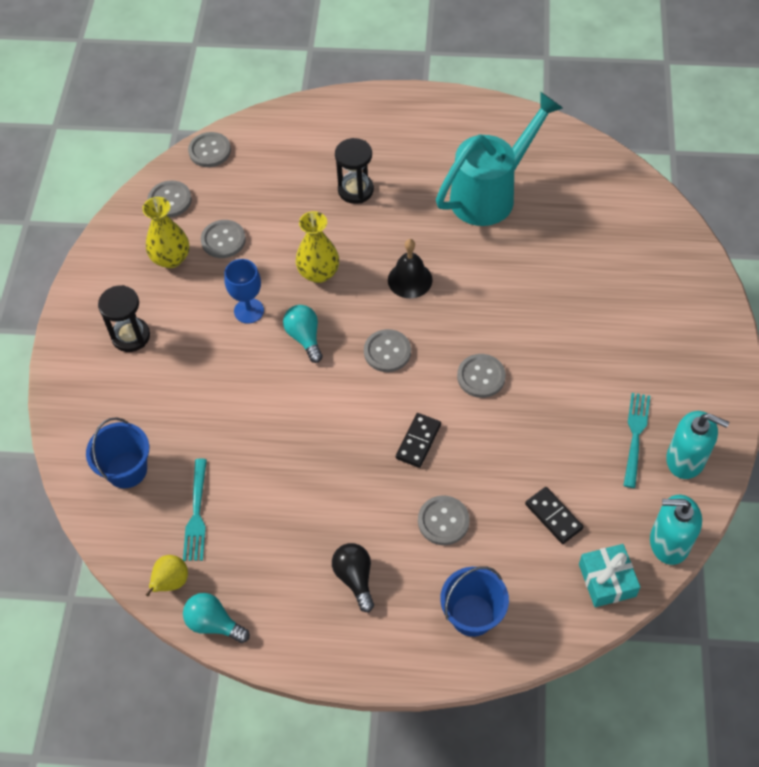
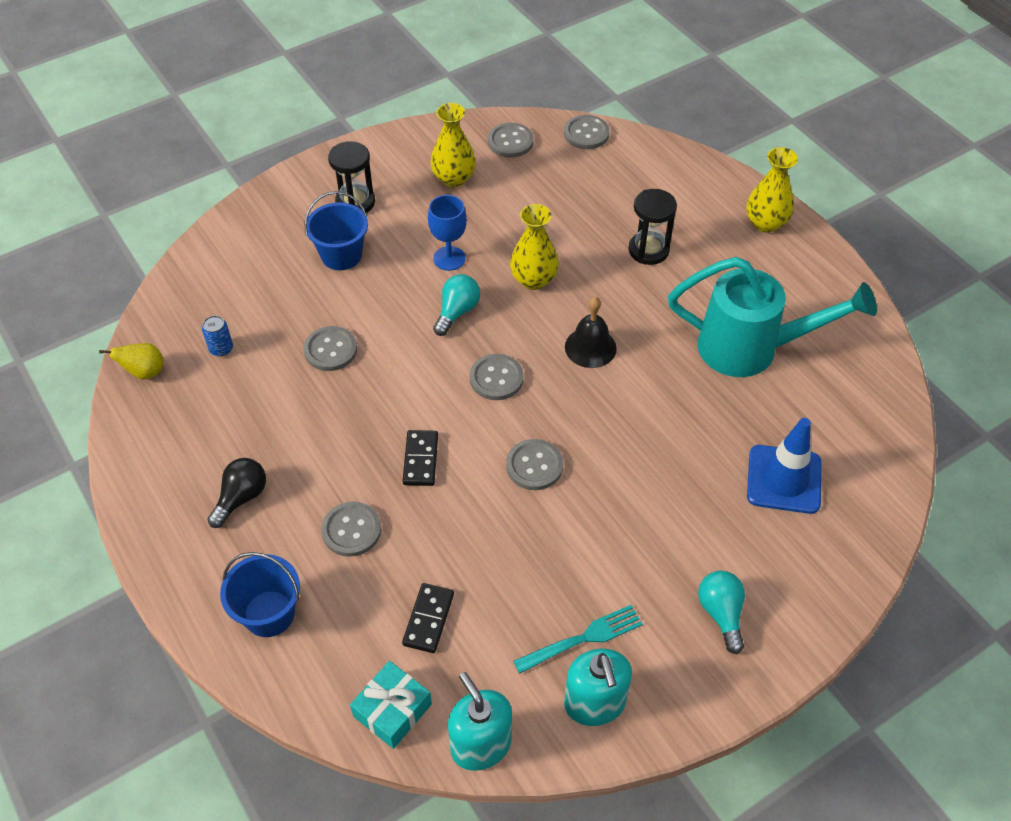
camera: 50 degrees right, 5 degrees down
(126, 470) = (227, 279): blue bucket -> blue bucket (341, 255)
(196, 514) = (221, 349): turquoise fork -> blue can
(214, 623) = (126, 425): turquoise light bulb -> turquoise light bulb (721, 613)
(223, 240) = (504, 198): grey button -> grey button (330, 350)
(394, 112) = (765, 223): none -> yellow vase
(418, 441) = (421, 459): black domino -> black domino turned 75 degrees counterclockwise
(604, 249) = (784, 479): none -> blue traffic cone

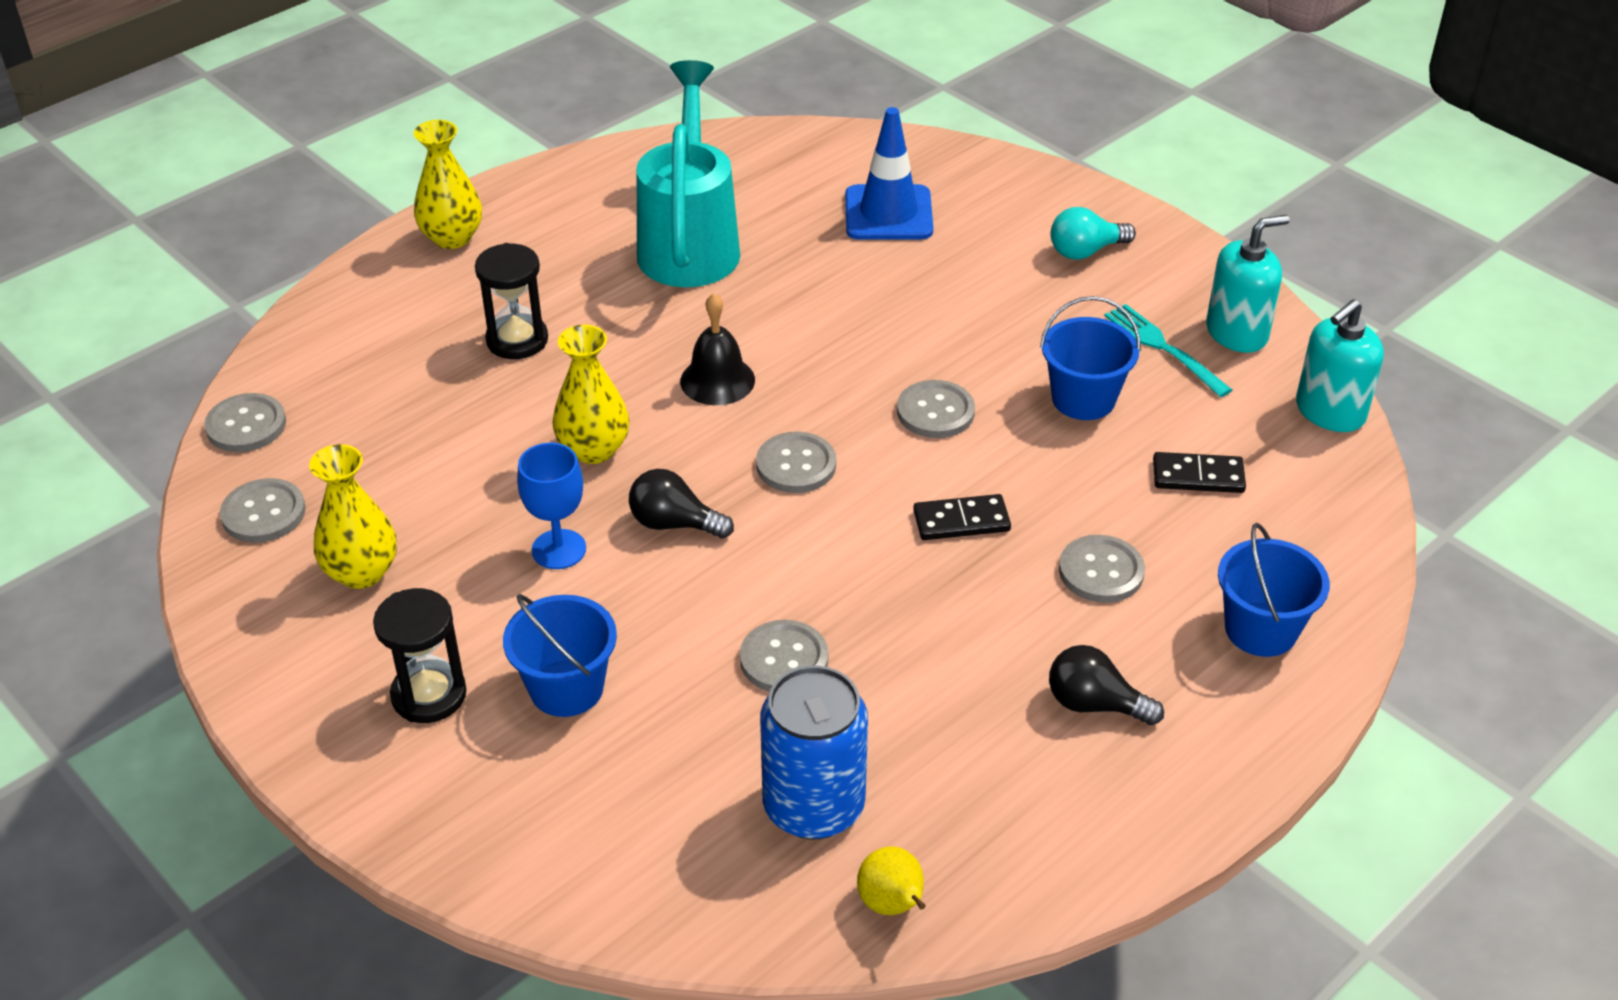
camera: 100 degrees left, 10 degrees down
(221, 349) = (813, 806): blue can -> blue can, size x2.33
(392, 710) = (1328, 489): turquoise gift -> none
(457, 312) = (674, 524): turquoise light bulb -> black light bulb
(530, 564) = (1083, 399): none -> blue bucket

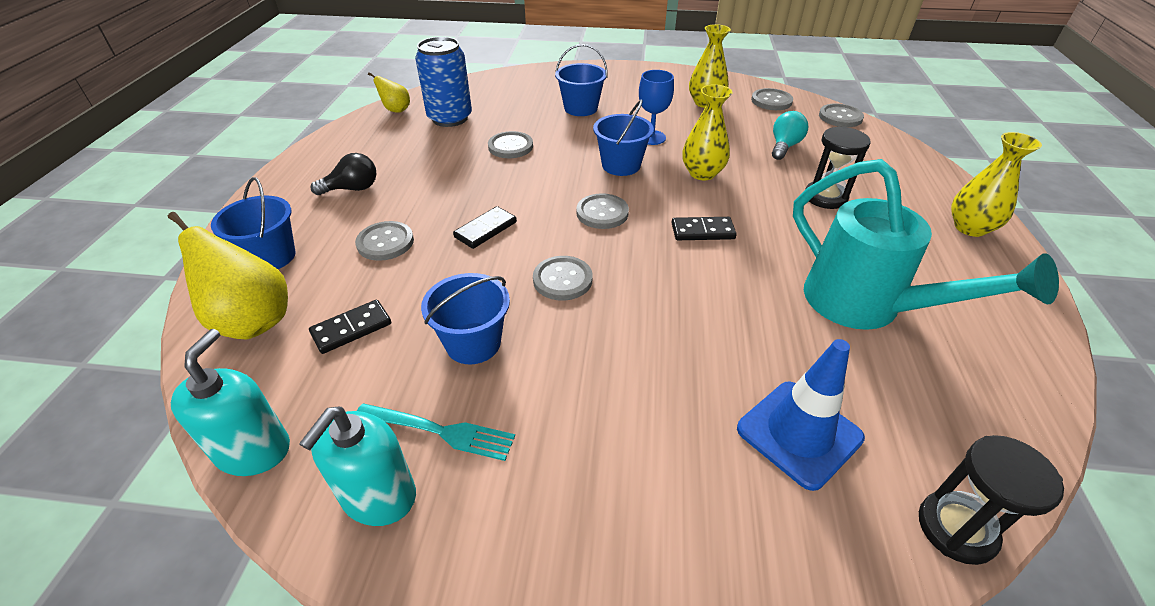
camera: 140 degrees right, 0 degrees up
(429, 695) = (623, 90): black hourglass -> black hourglass (956, 529)
(674, 524) = (621, 165): black light bulb -> blue bucket
(717, 380) = (702, 231): black bell -> black domino
(1085, 251) = (594, 512): turquoise light bulb -> turquoise light bulb (784, 146)
(1305, 542) = (252, 321): none -> yellow pear

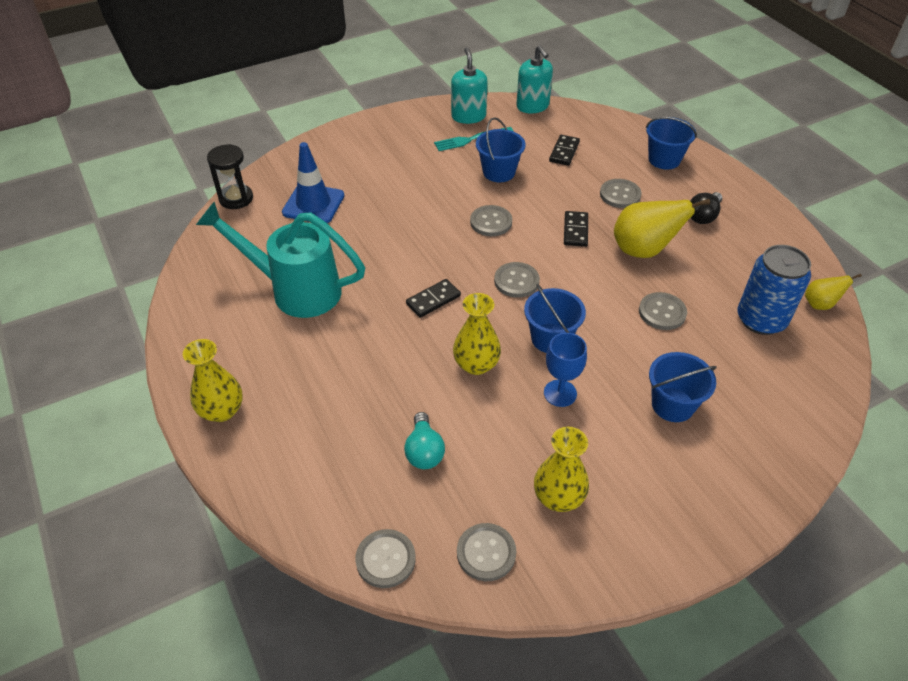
camera: 145 degrees right, 5 degrees up
(252, 321) = (614, 134): yellow pear -> yellow pear (643, 250)
(825, 197) = (355, 388): black hourglass -> none

